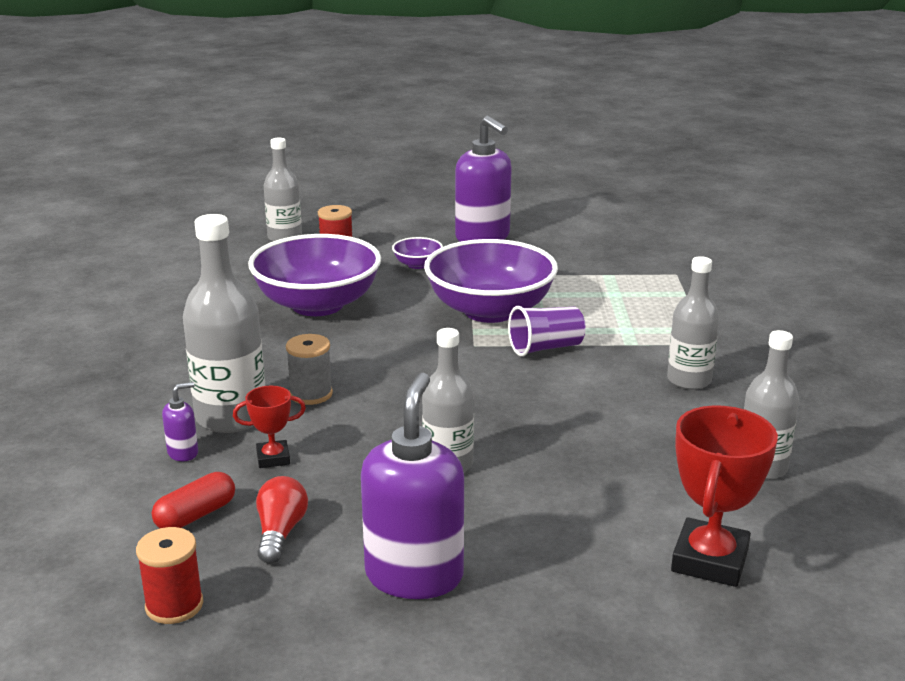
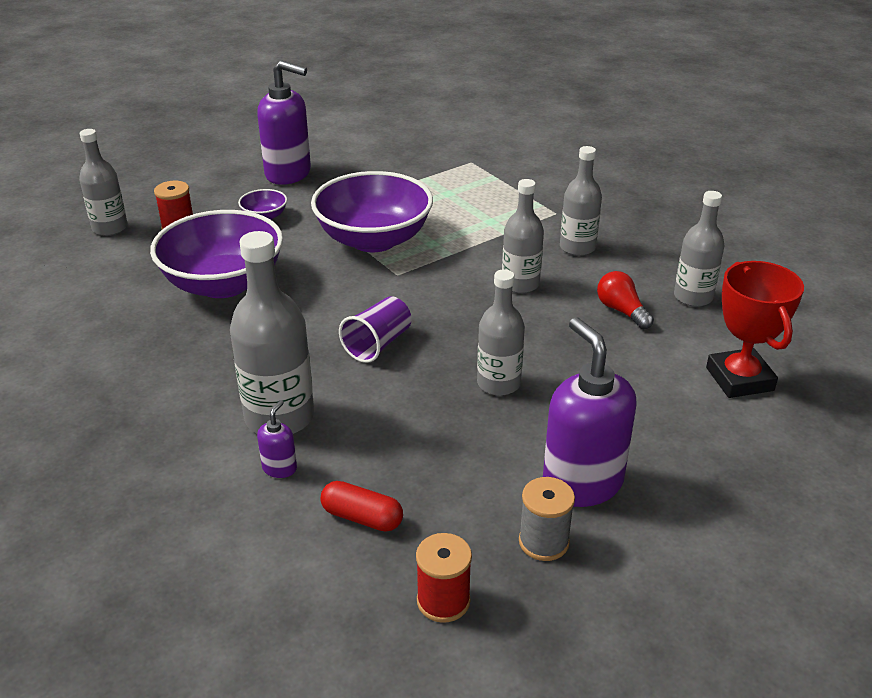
camera: 35 degrees left, 10 degrees up
(196, 515) = (362, 517): red capsule -> red capsule turned 75 degrees counterclockwise
(273, 458) = (361, 438): red trophy -> none
(280, 532) = (447, 498): red light bulb -> red light bulb (621, 311)
(311, 394) = (321, 368): grey spool -> grey spool (543, 542)
(545, 348) = (452, 257): purple cup -> purple cup (378, 344)
(583, 392) = (520, 284): none -> grey bottle

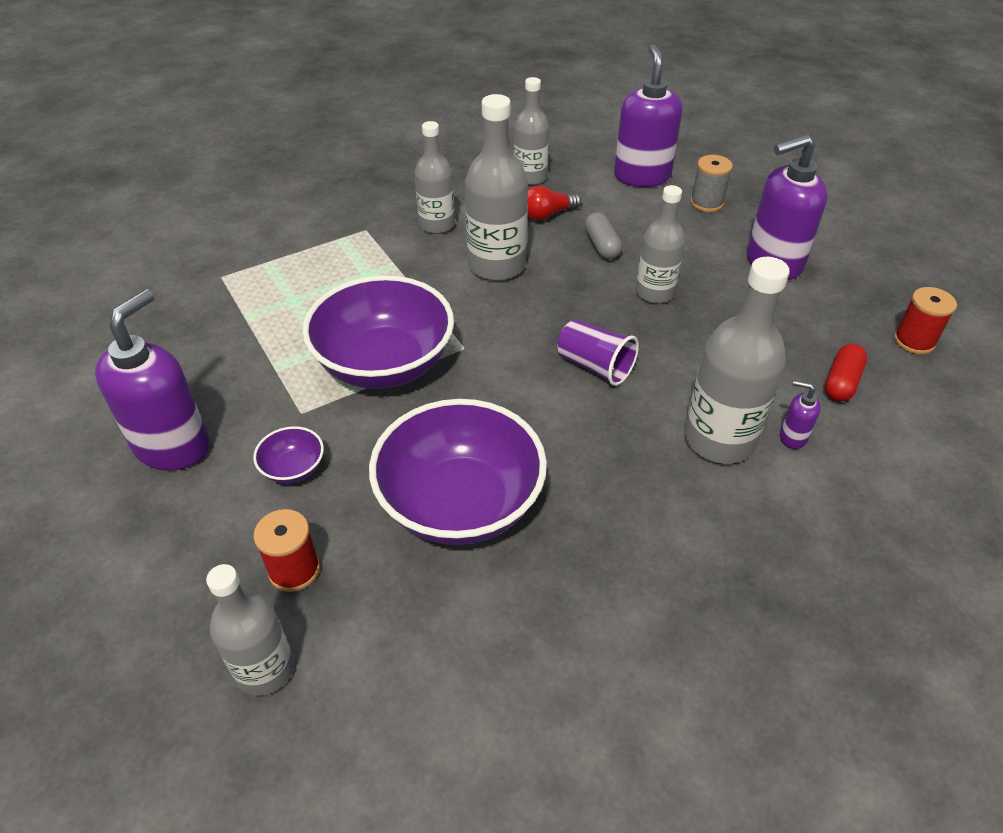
camera: 85 degrees left, 10 degrees up
(520, 284) = (496, 265): grey bottle -> grey bottle, size x1.52
(543, 542) = (840, 288): grey spool -> grey spool (706, 203)
(575, 348) = (601, 245): none -> grey capsule
(739, 379) = (642, 176): red trophy -> purple soap dispenser

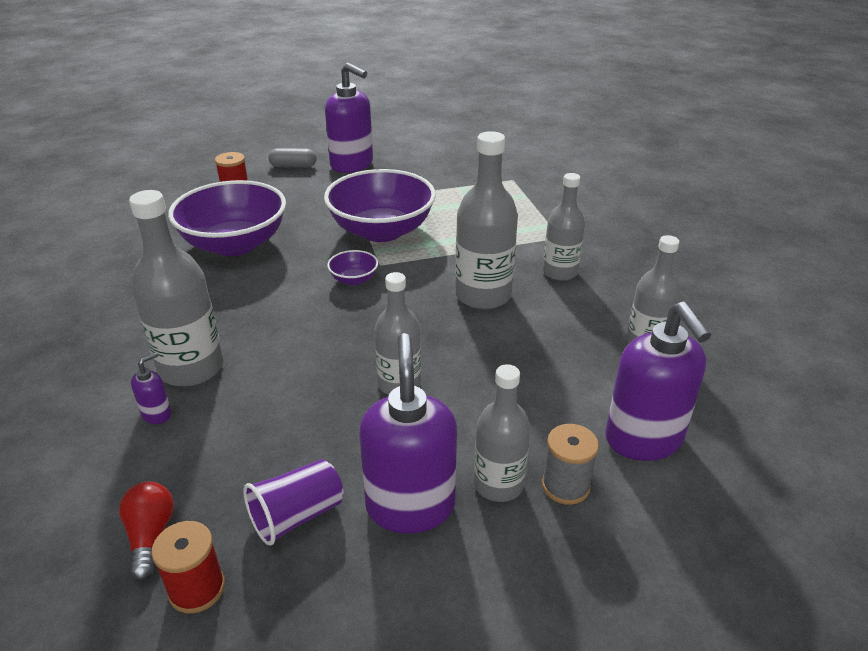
camera: 105 degrees right, 10 degrees down
(265, 669) = (186, 184): grey bottle -> grey bottle (498, 484)
(293, 468) = (307, 196): purple bowl -> purple bowl (354, 279)
(547, 215) = (564, 341): red light bulb -> red light bulb (150, 537)
(595, 366) = (319, 322): purple cup -> purple cup (297, 516)
(601, 245) = (495, 367): grey capsule -> grey capsule (293, 166)
(642, 176) = (644, 439): purple soap dispenser -> purple soap dispenser turned 60 degrees clockwise
(841, 382) = (188, 481): red capsule -> none

